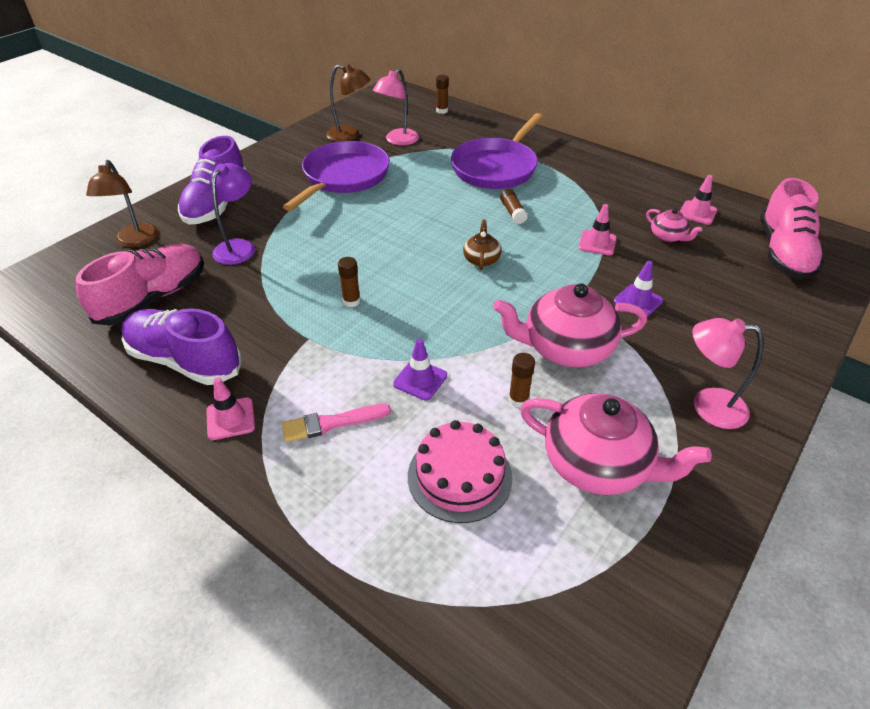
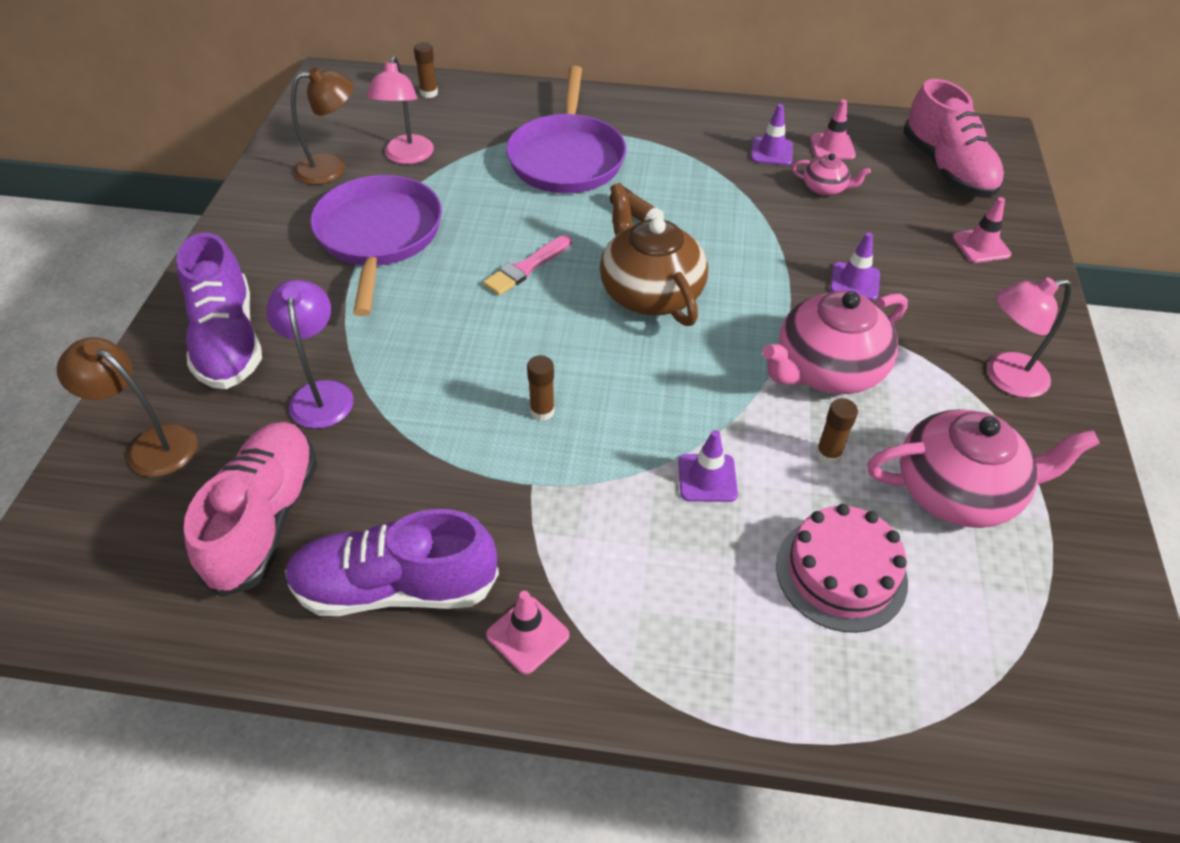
camera: 30 degrees left, 5 degrees up
(135, 241) = (151, 445): brown lamp -> brown lamp turned 150 degrees clockwise
(331, 423) = (654, 580): pink brush -> pink brush (526, 267)
(481, 259) = (650, 292): brown teapot -> brown teapot, size x2.08
(597, 243) = (759, 223): pink traffic cone -> pink traffic cone (981, 246)
(646, 203) = (771, 152): none -> purple traffic cone

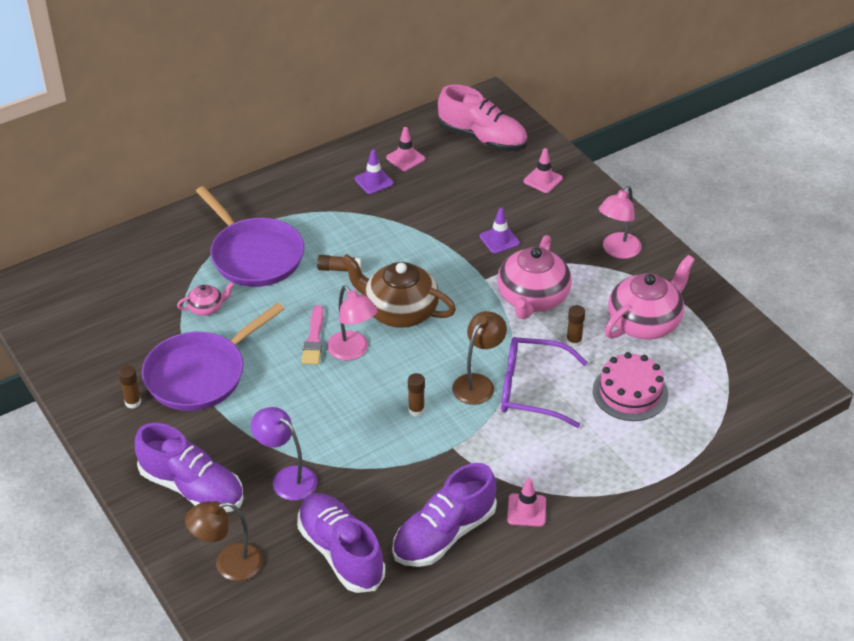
camera: 40 degrees left, 5 degrees down
(265, 519) = (341, 552): pink shoe -> purple shoe
(332, 168) = (107, 350): brown lamp -> brown lamp (478, 383)
(379, 236) = (200, 374): purple pan -> purple pan turned 90 degrees counterclockwise
(407, 157) = (148, 313): pink lamp -> pink lamp (352, 351)
(429, 93) = (103, 260): brown glue stick -> brown glue stick (133, 402)
(707, 478) = (531, 389): purple traffic cone -> purple glasses
(825, 188) = (428, 189): pink teapot -> pink teapot (207, 308)

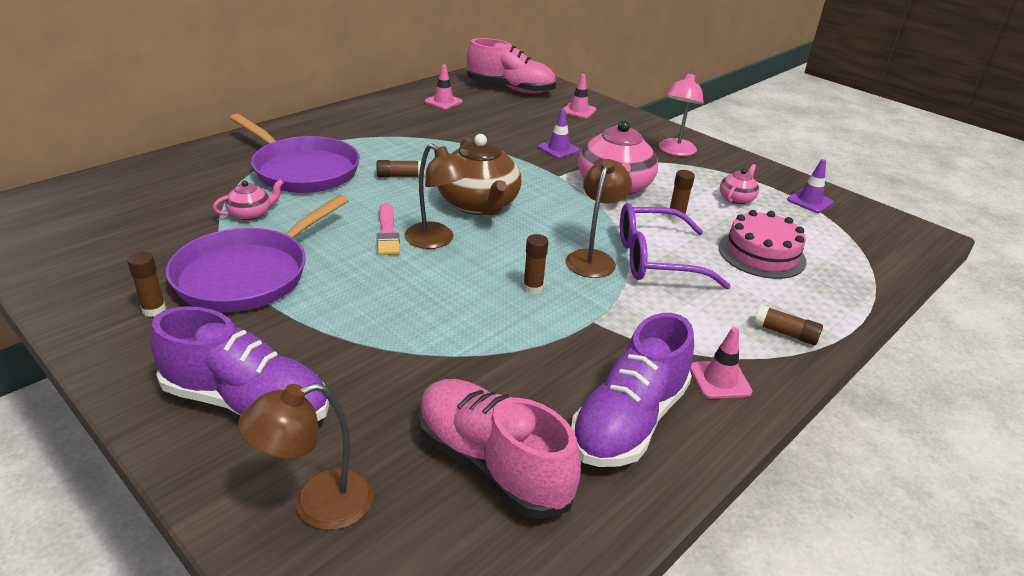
camera: 15 degrees left, 10 degrees down
(287, 478) = (387, 376): purple lamp -> none
(341, 552) = (492, 464): purple shoe -> pink shoe
(352, 351) = (436, 240): pink lamp -> brown lamp
(374, 181) = (417, 116): purple traffic cone -> purple traffic cone (809, 201)
(399, 311) = (478, 204): brown teapot -> brown teapot turned 120 degrees counterclockwise
(602, 476) = (785, 333): none -> brown glue stick
(645, 322) = (736, 199): pink teapot -> pink teapot, size x0.48

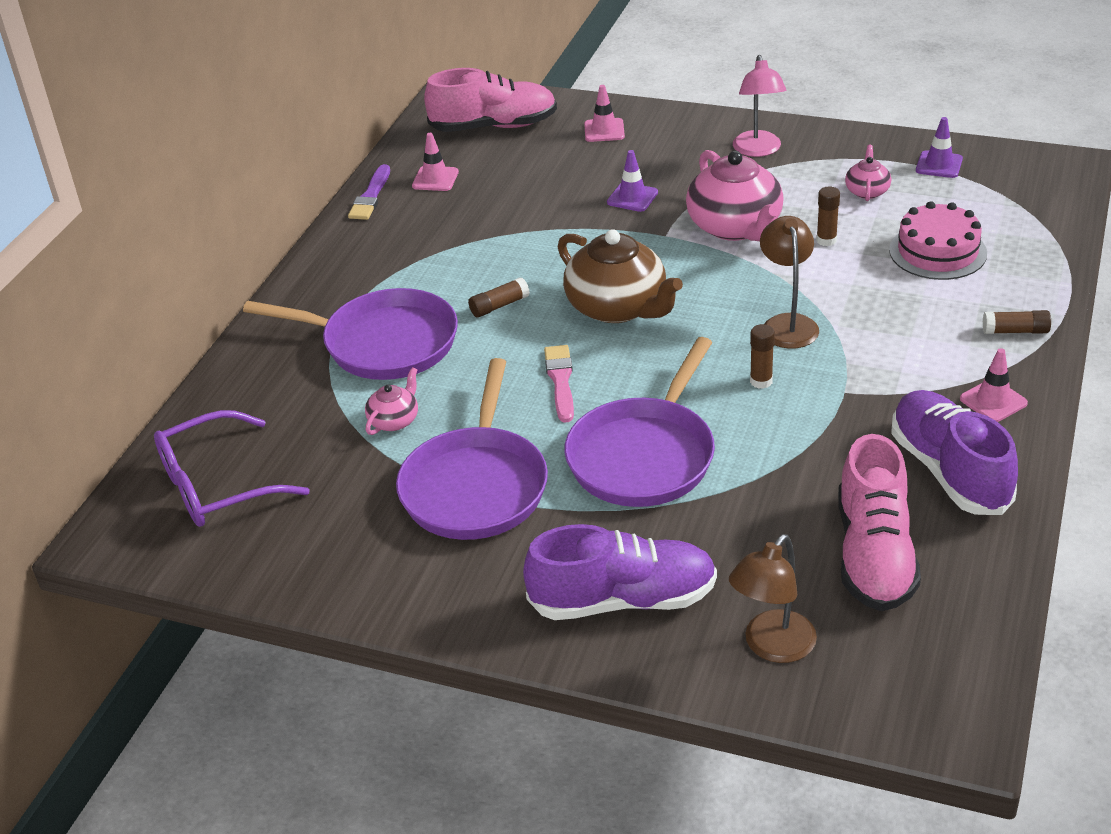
camera: 20 degrees left, 5 degrees up
(154, 310) = (431, 561): brown glue stick -> none
(387, 232) = (560, 381): pink brush -> pink brush turned 150 degrees counterclockwise
(388, 303) = (644, 455): none -> purple pan
(394, 98) = (371, 196): none -> purple brush
(436, 240) = (619, 369): brown lamp -> none
(492, 464) = (874, 555): pink shoe -> pink shoe turned 105 degrees counterclockwise
(629, 421) = (949, 471): purple shoe -> purple shoe turned 150 degrees clockwise
(655, 259) = (845, 300): purple glasses -> purple glasses (216, 486)

